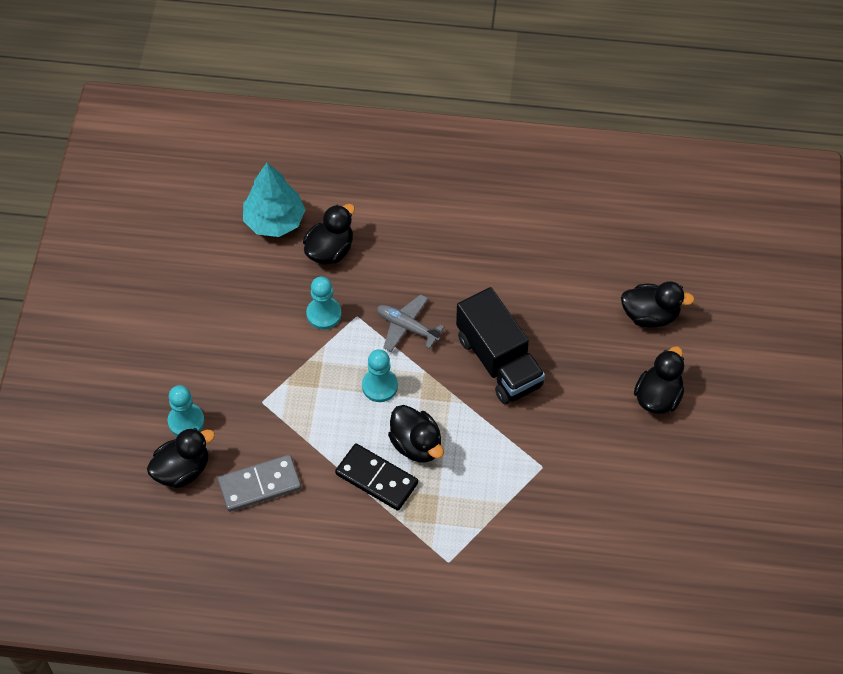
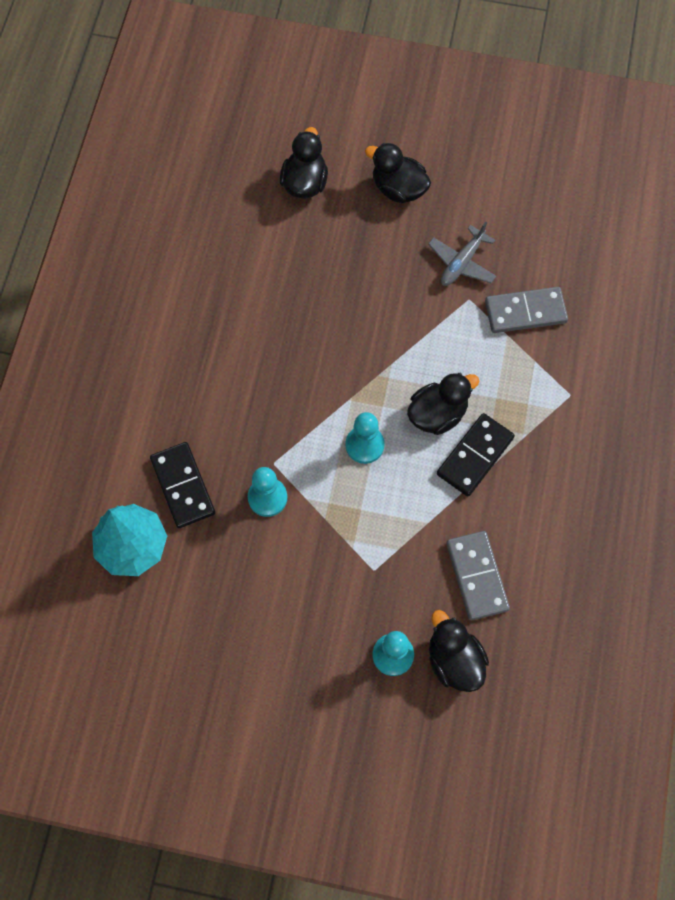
camera: 85 degrees left, 10 degrees up
(330, 250) = (183, 486): black duck -> black domino
(407, 327) = (294, 412): grey plane -> grey plane (461, 263)
(498, 361) = (345, 326): black truck -> none
(534, 518) = (525, 312): none -> grey domino

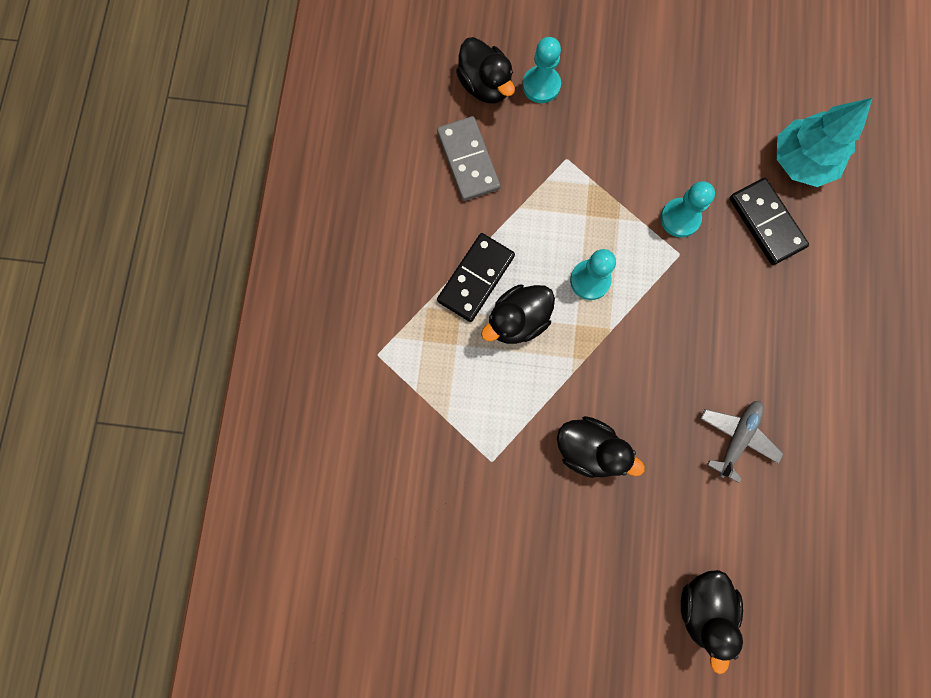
camera: 175 degrees right, 10 degrees up
(398, 189) = (587, 608): black duck -> black duck (588, 449)
(461, 263) = (503, 509): grey plane -> grey plane (737, 438)
(525, 312) = (427, 450): grey domino -> none

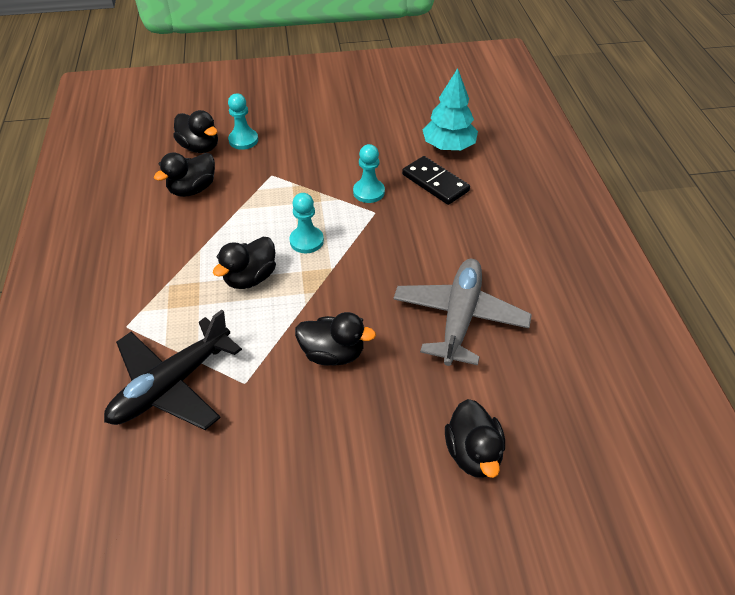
camera: 15 degrees left, 30 degrees down
(418, 444) = (172, 385): none -> black plane
(468, 160) = (192, 189): grey domino -> black duck
(476, 278) = (209, 258): black domino -> none
(737, 438) = (459, 317): grey plane -> grey plane, size x1.76

